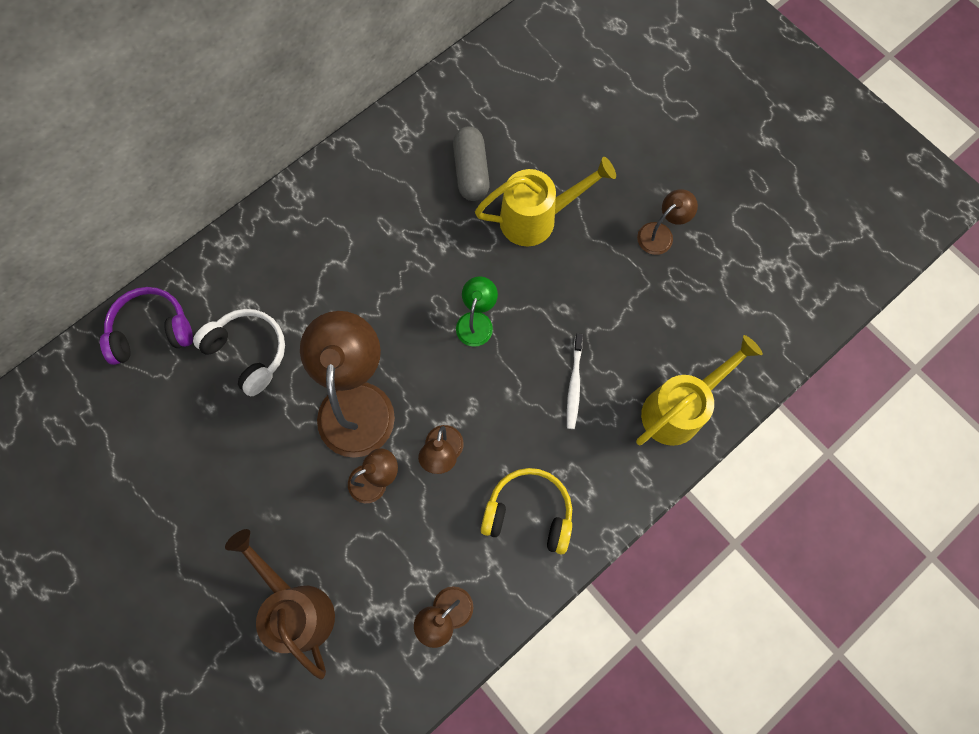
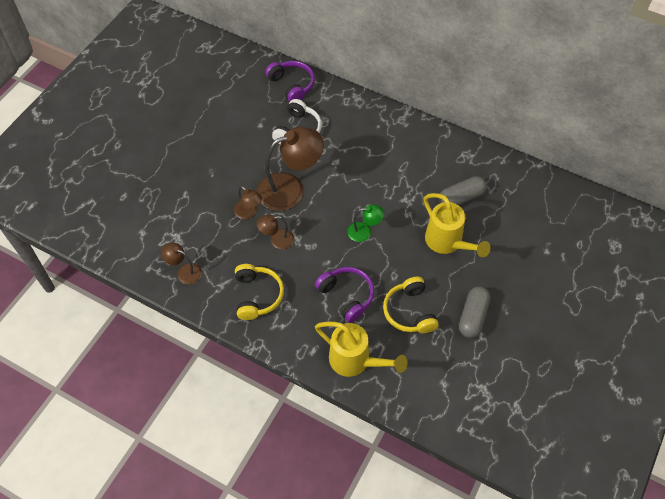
camera: 70 degrees right, 15 degrees down
(297, 607) = (167, 201): brown watering can -> none
(574, 384) = (346, 296): white toothbrush -> purple headphones
(627, 310) = (409, 311): none -> yellow headphones
(661, 234) = (473, 316): brown lamp -> grey capsule

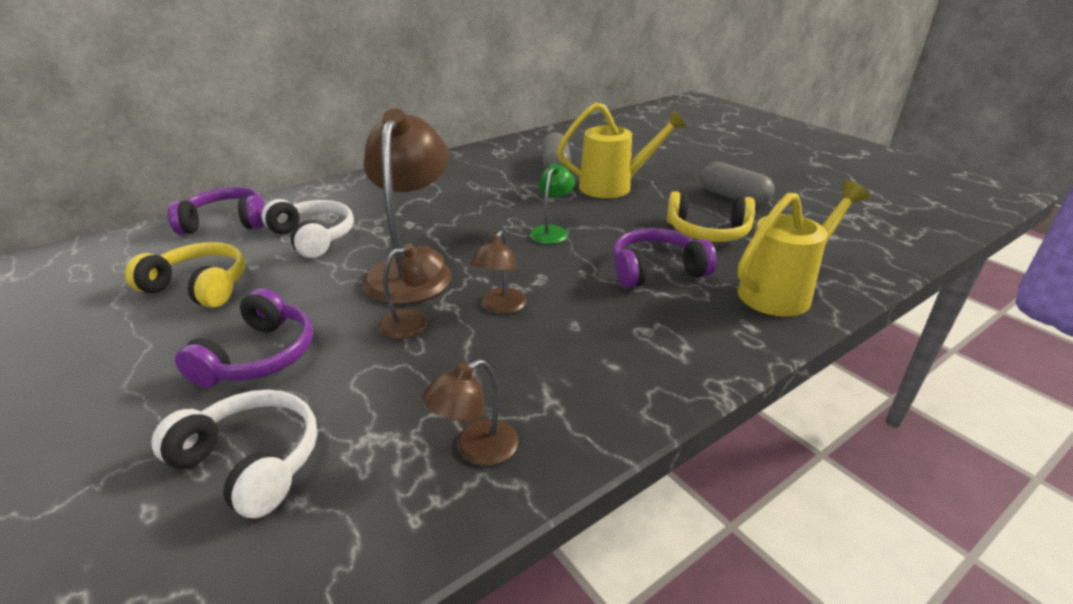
camera: 65 degrees left, 25 degrees down
(151, 209) = (251, 462): none -> white headphones
(201, 173) = (258, 356): none -> purple headphones
(257, 295) = (604, 359): yellow headphones -> yellow headphones (199, 287)

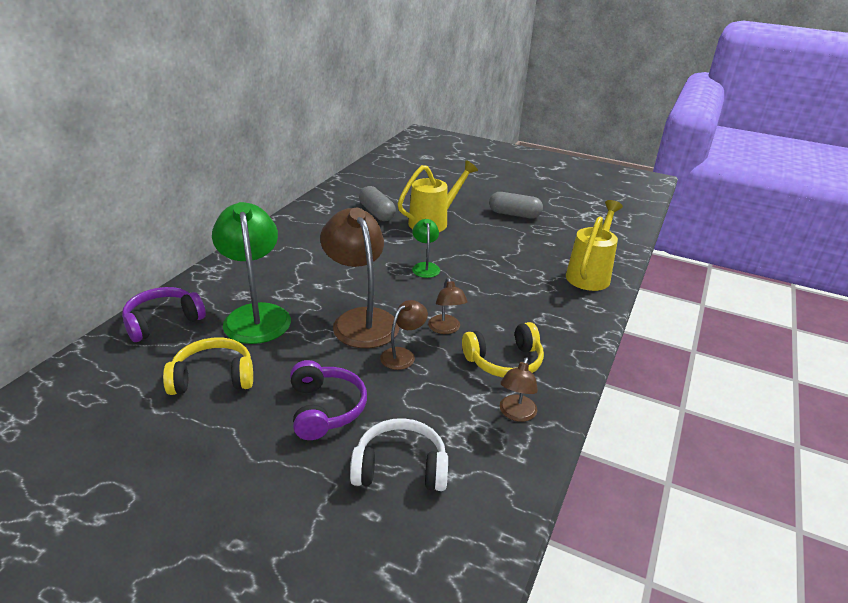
camera: 30 degrees left, 0 degrees up
(313, 237) = (256, 315): white headphones -> green lamp
(656, 271) = (513, 279): purple headphones -> none
(707, 232) = (520, 244): yellow headphones -> yellow headphones (504, 361)

